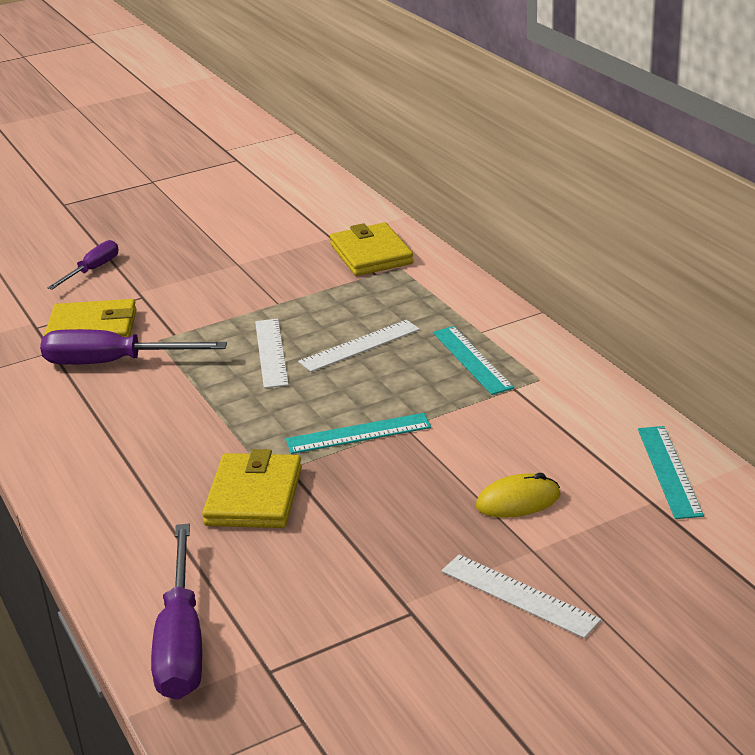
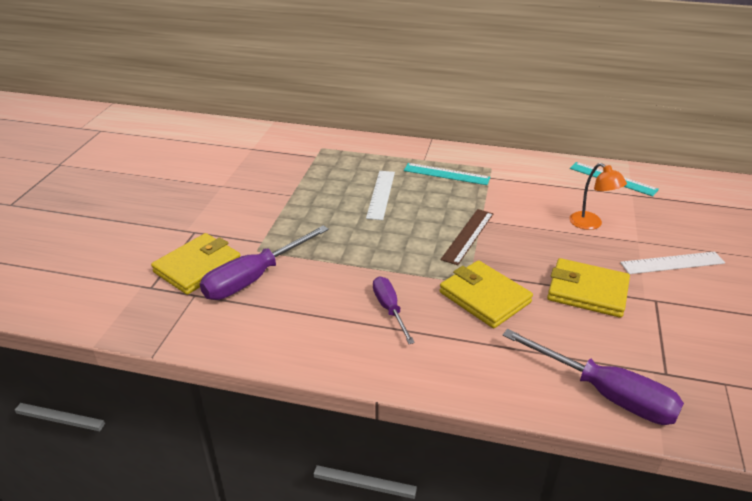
camera: 50 degrees left, 5 degrees up
(92, 270) = (123, 233): purple screwdriver -> purple screwdriver (389, 309)
(271, 352) = (341, 221): white ruler -> none
(358, 434) = (468, 236): turquoise ruler -> brown ruler
(371, 254) = (293, 148): yellow wallet -> yellow wallet (587, 291)
(518, 501) = (591, 224): yellow mouse -> orange lamp

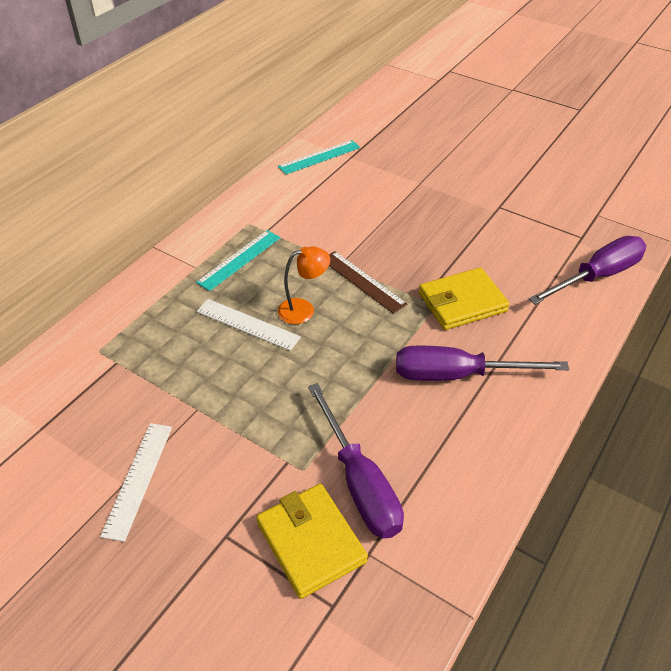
camera: 70 degrees left, 10 degrees up
(389, 309) = (457, 375): purple screwdriver -> purple screwdriver, size x1.66
(587, 291) = (476, 238): yellow wallet -> none
(591, 224) = (383, 198): orange lamp -> orange lamp (304, 309)
(672, 263) = (456, 178): white ruler -> white ruler (138, 479)

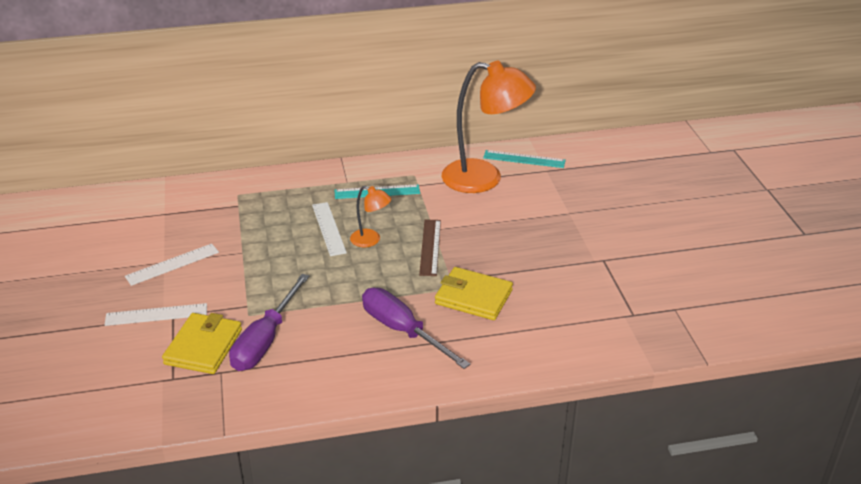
camera: 45 degrees right, 10 degrees down
(206, 550) = (156, 314): none -> white ruler
(313, 192) = (484, 178): none -> orange lamp
(597, 276) = (599, 343): purple screwdriver -> none

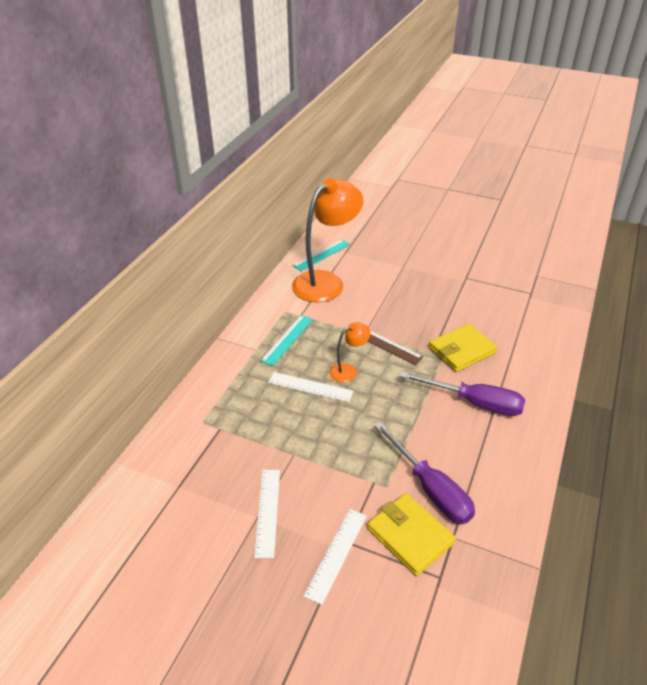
camera: 55 degrees left, 5 degrees up
(402, 331) = (475, 403): purple screwdriver -> purple screwdriver turned 150 degrees counterclockwise

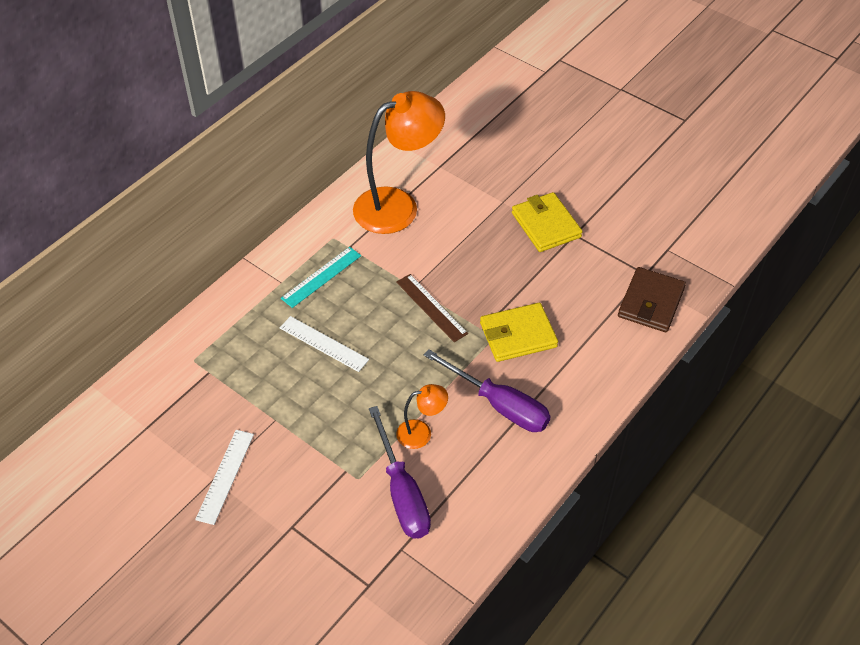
camera: 15 degrees right, 10 degrees up
(321, 255) = (408, 164): turquoise ruler -> none
(336, 554) = (276, 536): white ruler -> none
(348, 370) = (374, 332): orange lamp -> orange lamp (421, 433)
(410, 536) = (357, 536): yellow wallet -> yellow wallet (546, 225)
(546, 310) = (651, 302): none -> brown wallet

